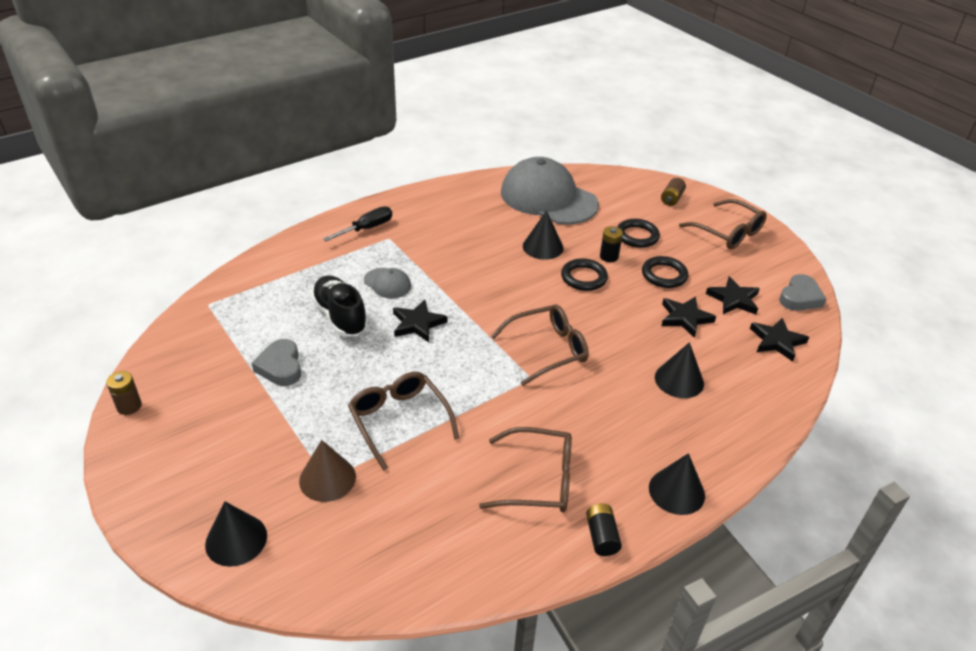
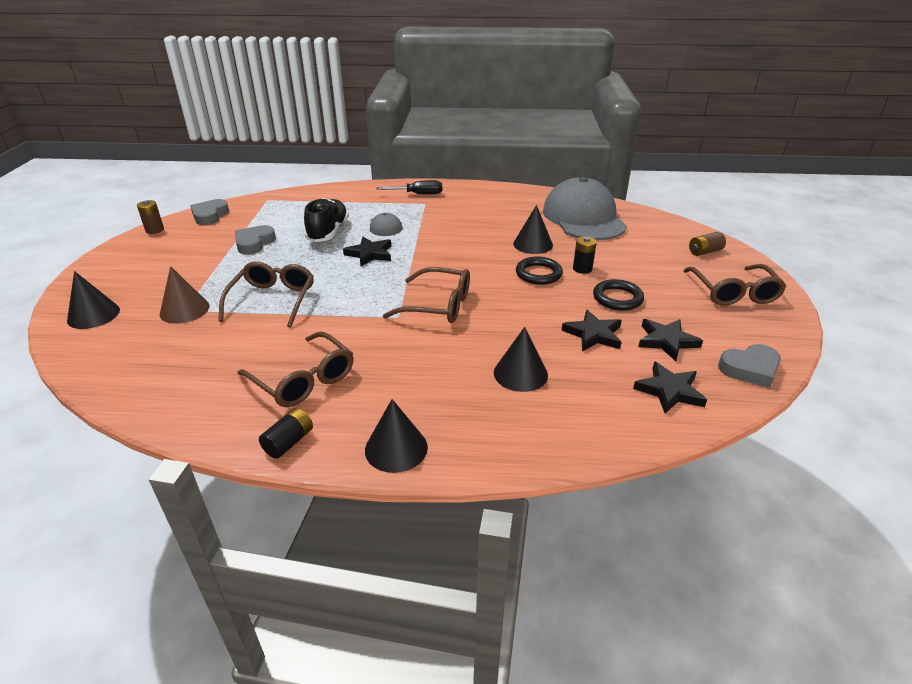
camera: 40 degrees right, 5 degrees down
(169, 355) = (210, 215): none -> grey heart
(637, 236) = (630, 265): black ring -> none

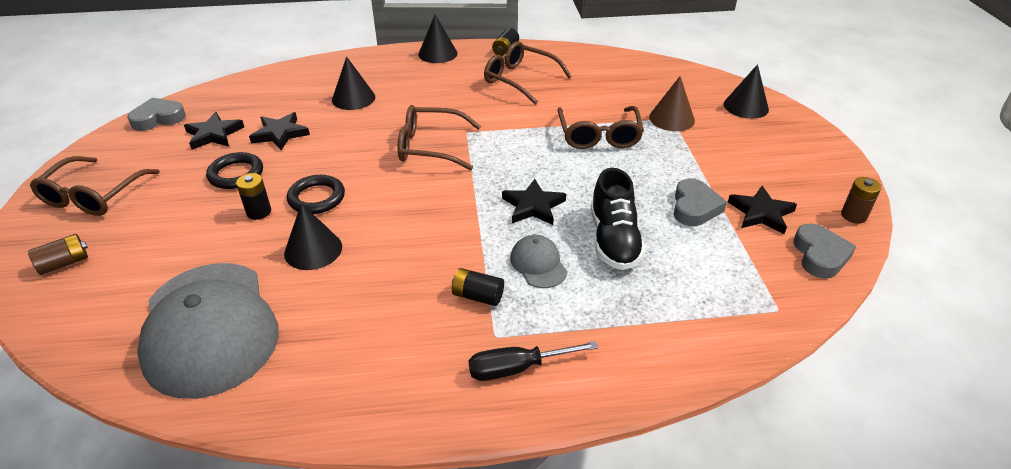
camera: 170 degrees right, 5 degrees up
(428, 217) = (477, 296): none -> black battery
(669, 391) = (239, 98): black star -> black star (761, 213)
(733, 292) = (93, 195): brown glasses -> brown glasses turned 150 degrees counterclockwise

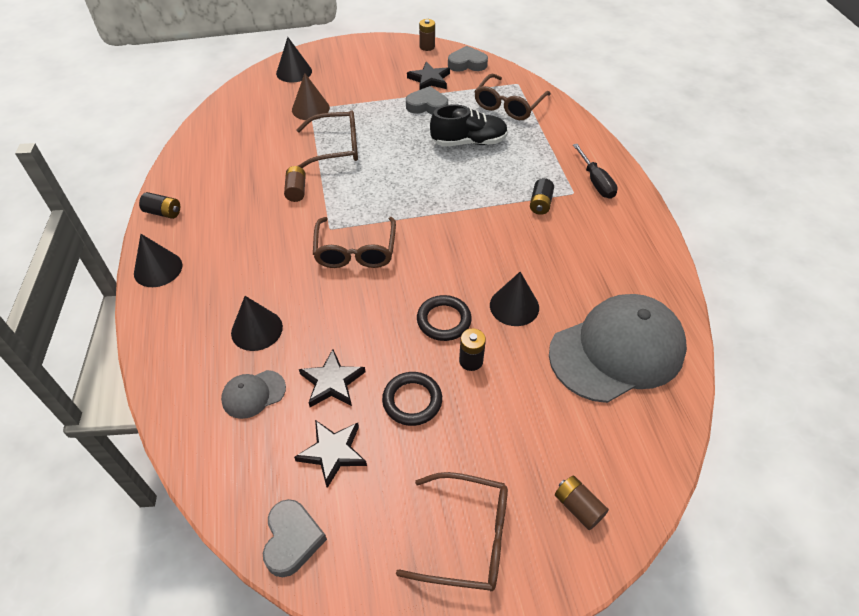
camera: 95 degrees left, 10 degrees up
(158, 118) = (292, 539): grey heart -> grey heart turned 150 degrees counterclockwise
(520, 80) = (232, 198): brown glasses -> brown glasses (509, 105)
(527, 112) = (296, 191): none -> brown battery
(533, 206) = (436, 181): black star -> none
(538, 264) = (501, 176): grey cap -> grey cap (253, 394)

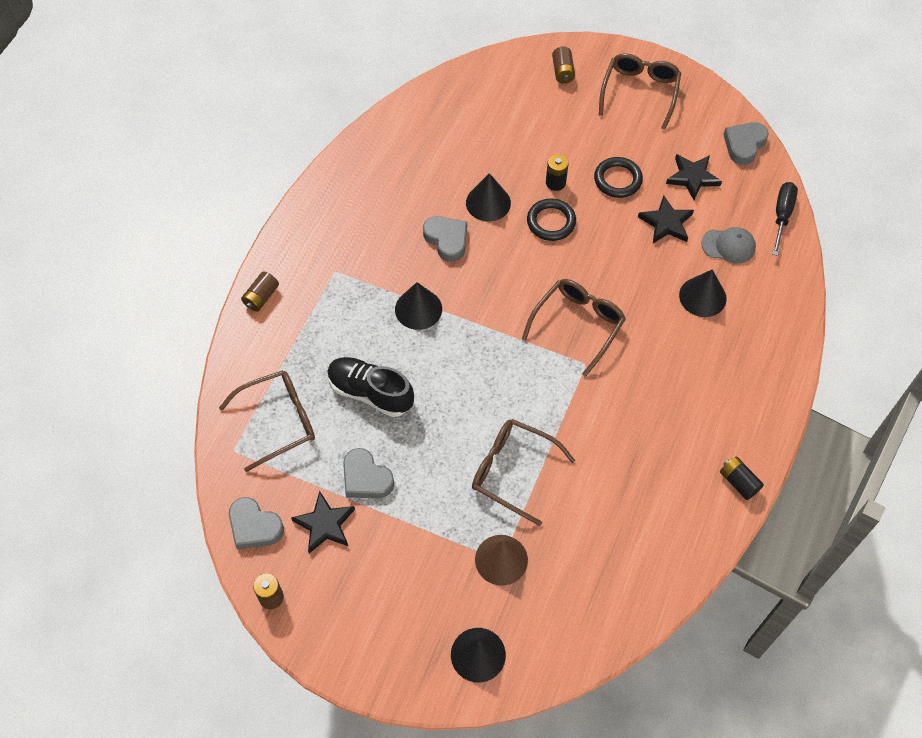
camera: 145 degrees left, 10 degrees up
(158, 269) = (765, 409): black cone -> black cone (418, 309)
(296, 191) = (590, 432): brown battery -> brown battery (261, 297)
(467, 537) = (639, 92): brown glasses -> brown glasses turned 60 degrees clockwise
(517, 257) = (447, 240): none -> grey heart
(540, 204) = (376, 278): black battery -> none
(595, 182) = (302, 271): black screwdriver -> black screwdriver (782, 216)
(617, 351) = (447, 133): grey cap -> none

